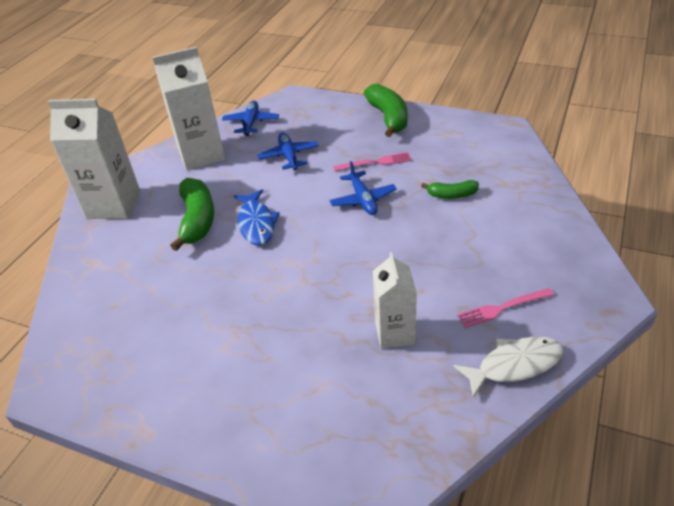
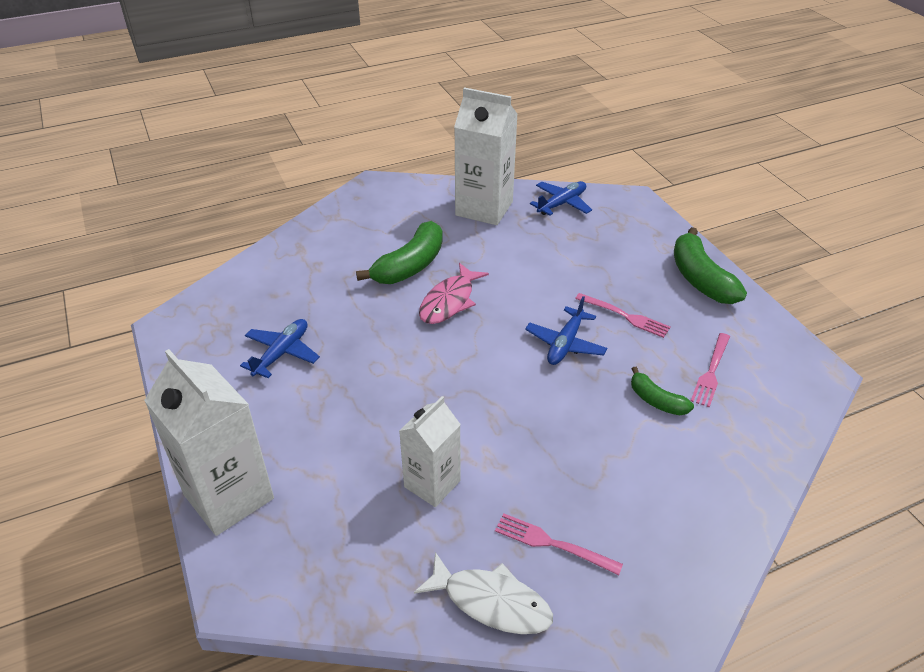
camera: 40 degrees right, 0 degrees up
(114, 205) = (368, 211): white carton -> white carton (229, 496)
(256, 223) = (449, 301): blue fish -> pink fish
(289, 156) = (554, 257): blue plane -> blue plane (282, 353)
(388, 117) = (700, 279): green banana -> green banana turned 135 degrees clockwise
(458, 162) = (711, 372): none -> pink fork

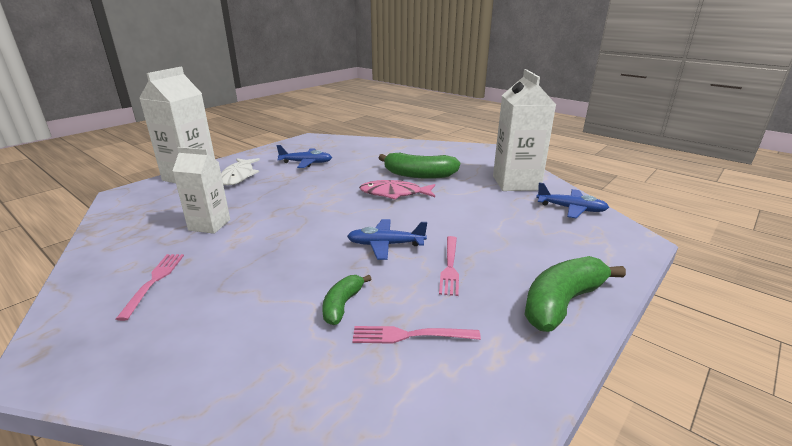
camera: 65 degrees right, 15 degrees down
(491, 602) = (100, 267): white fish -> white fish (239, 176)

